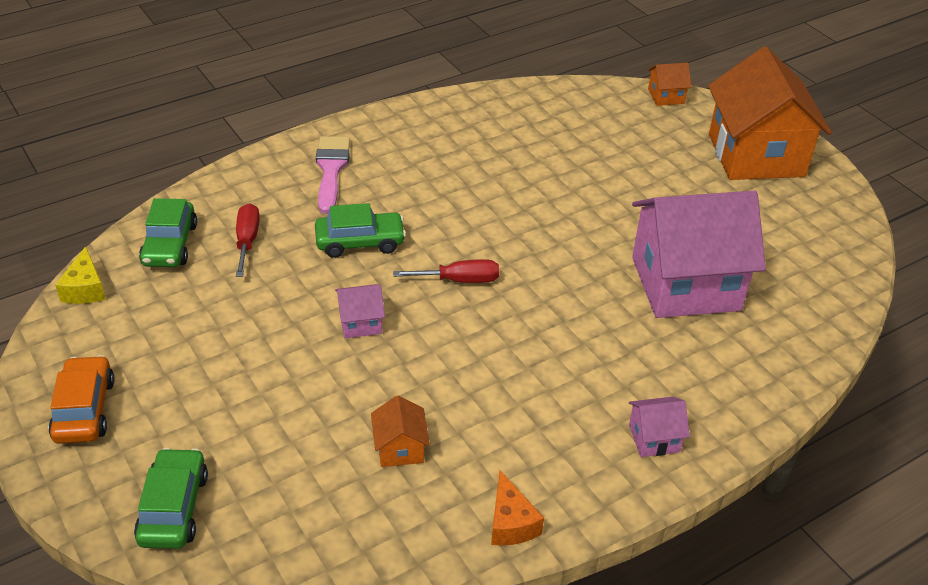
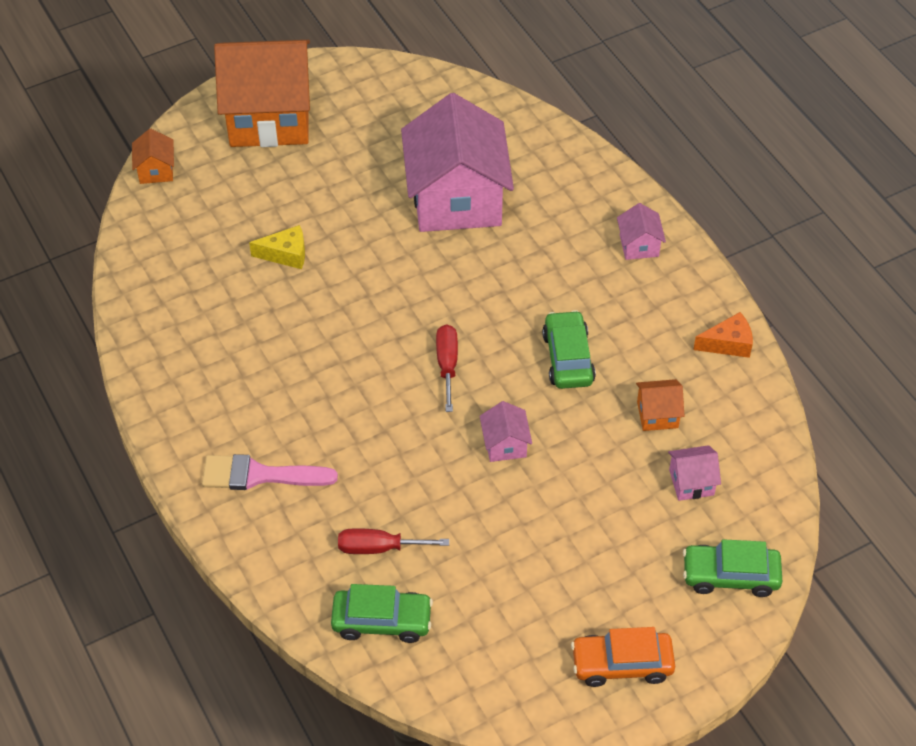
camera: 85 degrees left, 10 degrees up
(85, 289) = (451, 693): yellow cheese -> yellow cheese (286, 254)
(304, 477) = (691, 482): none -> pink house
(360, 242) = (386, 446): green car -> green car (568, 358)

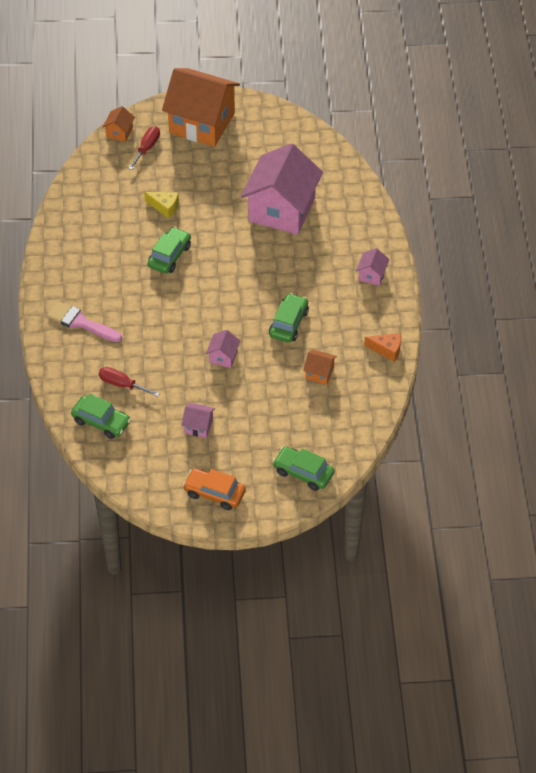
camera: 25 degrees right, 0 degrees up
(335, 323) = (169, 256): none -> green car
(447, 365) = (218, 302): red screwdriver -> red screwdriver (147, 148)
(691, 482) = (314, 416): pink house -> pink house (198, 426)

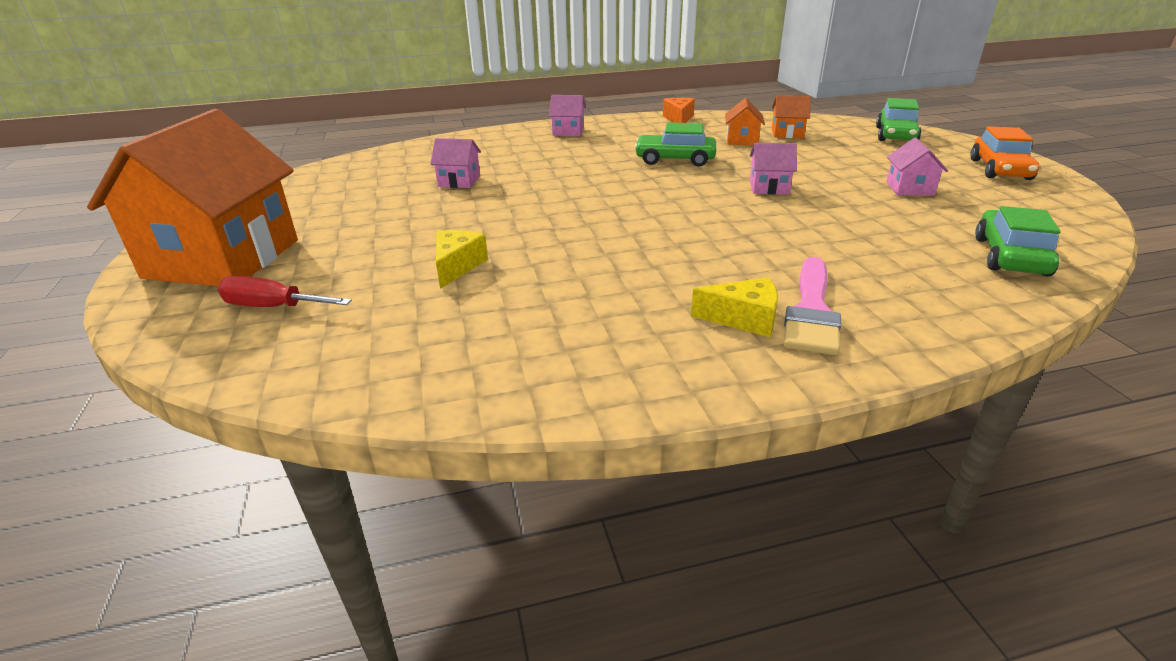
camera: 100 degrees left, 20 degrees down
(83, 298) = (743, 319): none -> yellow cheese
(119, 132) = (200, 351): orange house -> orange house (787, 133)
(122, 384) = (909, 250): red screwdriver -> none
(169, 256) = (583, 247): green car -> none
(281, 210) = (459, 181): pink house -> pink house, size x0.41

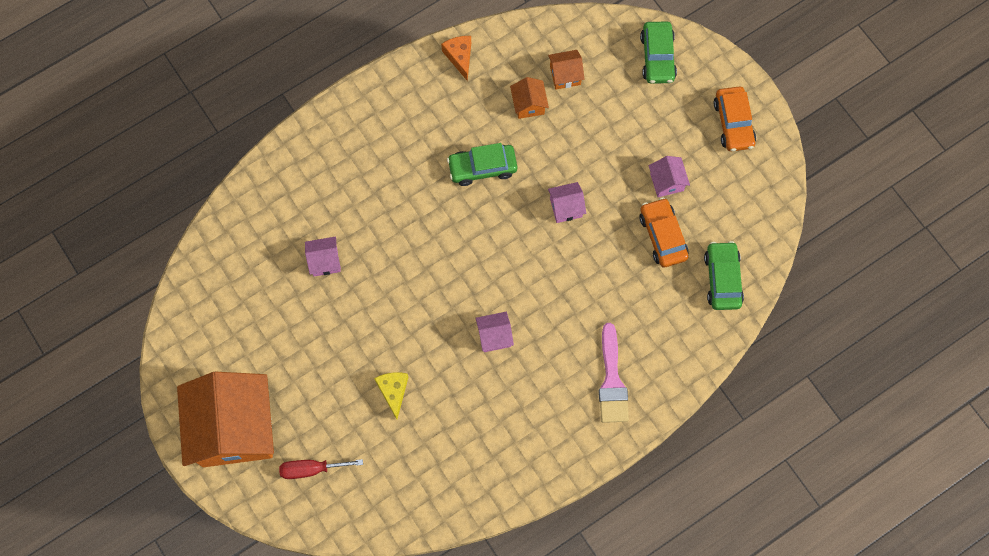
camera: 20 degrees left, 40 degrees up
(568, 131) = (367, 120): pink house -> pink house (494, 336)
(743, 319) = (577, 399): yellow cheese -> none
(905, 217) = (662, 236): none -> orange car

